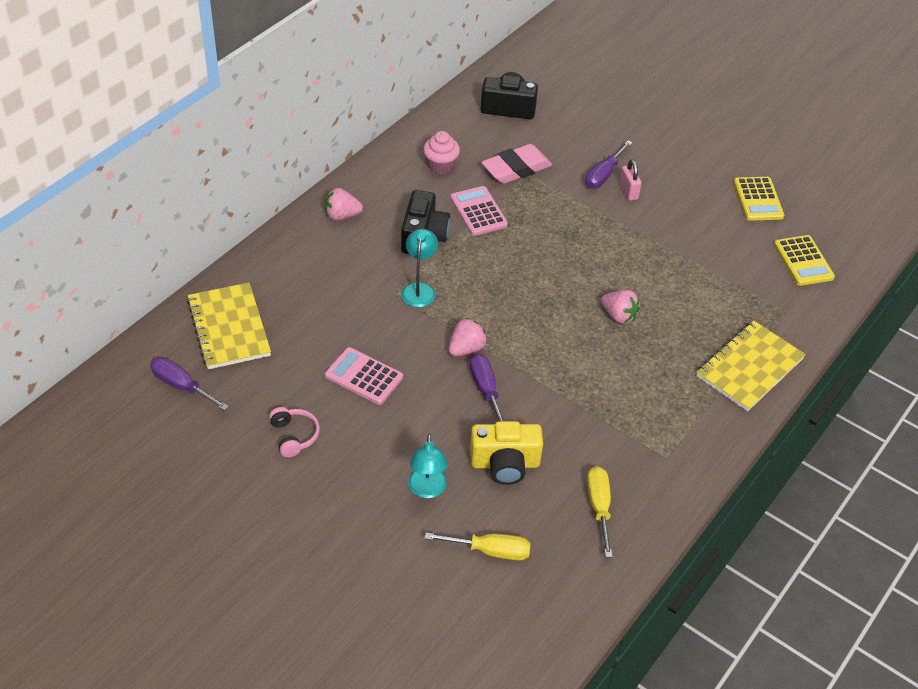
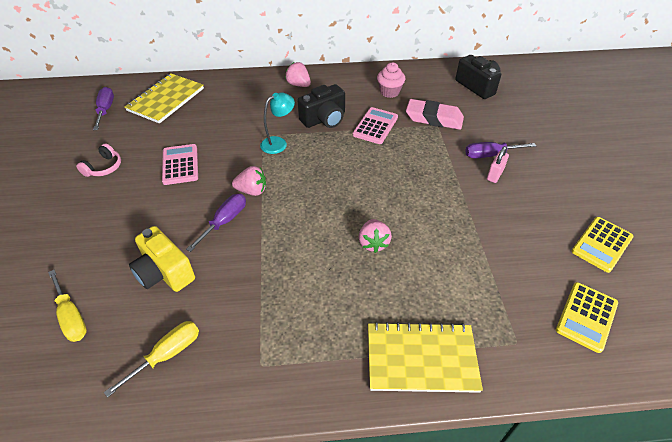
camera: 50 degrees right, 0 degrees up
(427, 490) = (106, 249): turquoise lamp -> none

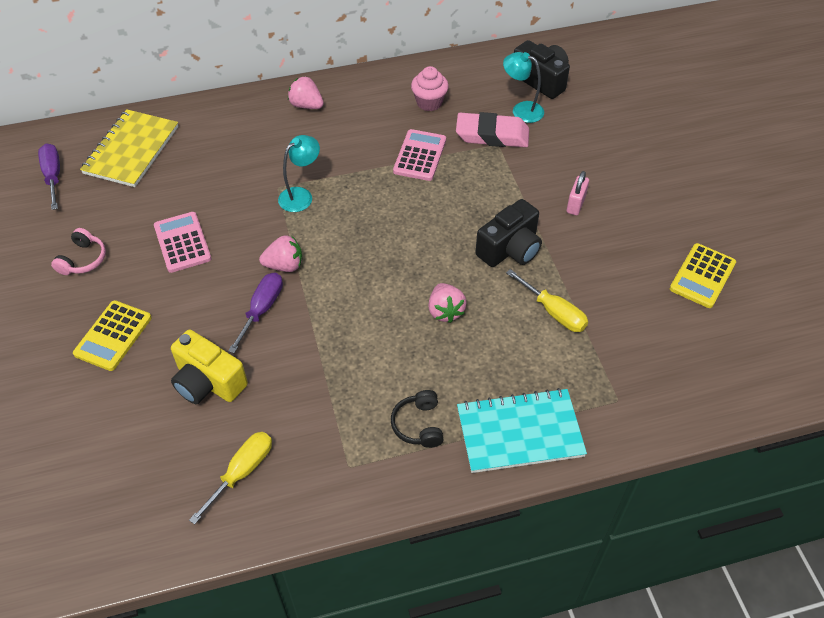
camera: 10 degrees left, 5 degrees up
(71, 317) = (116, 449): yellow screwdriver -> yellow screwdriver (554, 312)
(324, 119) = (352, 154): black camera -> black camera (510, 249)
(331, 337) = (418, 425): none -> black headphones
(421, 358) = (519, 432): yellow notebook -> turquoise notebook
(459, 104) = (521, 110): none -> turquoise lamp
(490, 155) = (567, 178): purple screwdriver -> none
(586, 317) = (688, 361): yellow calculator -> yellow calculator (113, 336)

